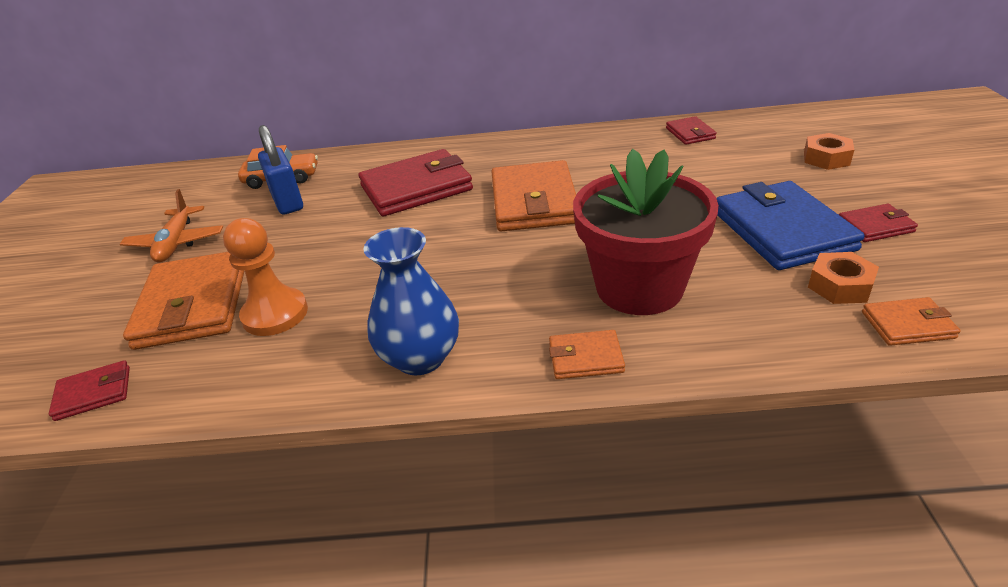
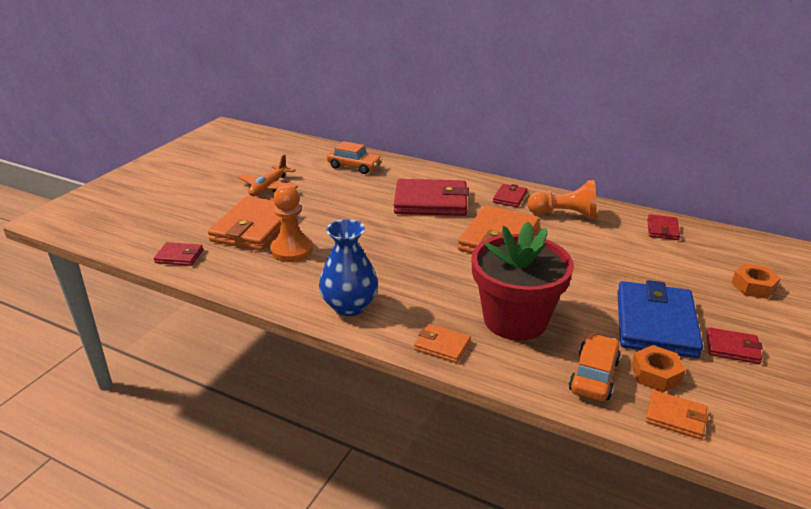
camera: 25 degrees right, 5 degrees down
(287, 202) = (346, 184): blue padlock -> none
(504, 153) = (509, 197): none -> red wallet
(580, 151) = (565, 215): none -> orange pawn
(784, 316) = (593, 375): none -> orange car

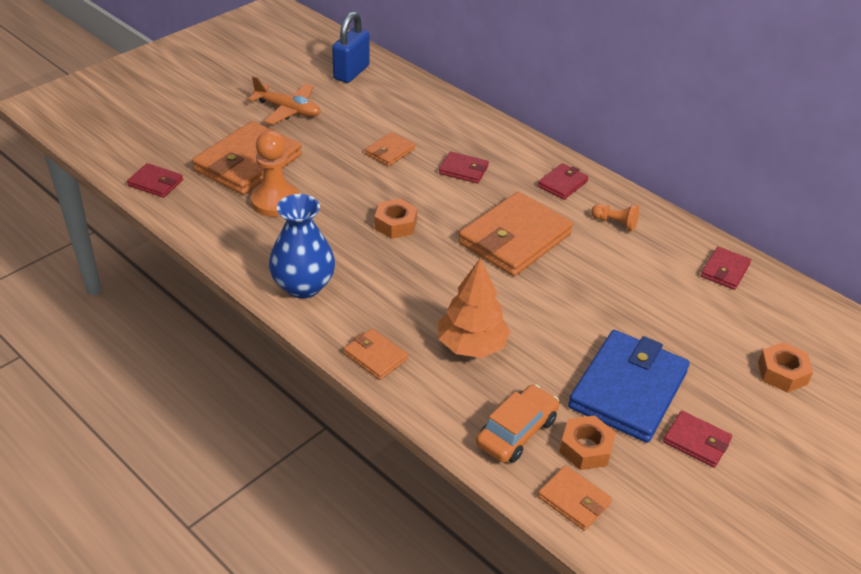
camera: 15 degrees right, 10 degrees up
(269, 187) = (288, 110): orange plane -> orange plane turned 105 degrees counterclockwise
(306, 156) = (351, 72): none -> blue padlock
(354, 166) = (400, 100): orange car -> none
(366, 200) = (390, 152): none -> orange wallet
(400, 247) = (395, 224): none -> orange nut
(431, 202) = (463, 170): red wallet -> red wallet, size x0.48
(515, 319) = (471, 346): red flower pot -> orange tree
(565, 215) = (615, 223): orange pawn -> orange pawn, size x0.54

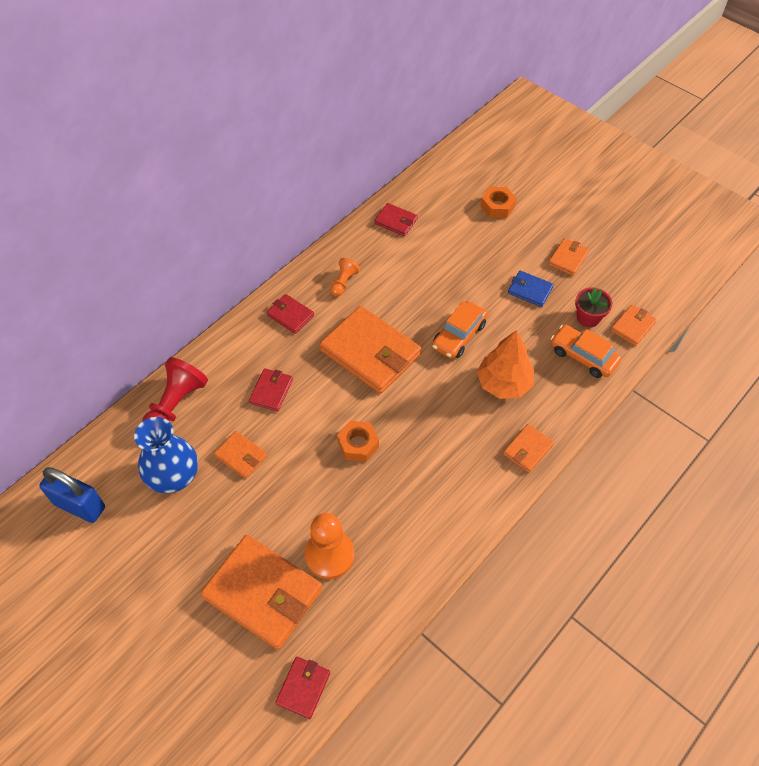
camera: 90 degrees left, 15 degrees up
(288, 110) = (158, 566): orange plane -> none
(303, 286) = (452, 513): blue vase -> blue vase (174, 476)
(449, 116) = (176, 405): none -> red pawn
(544, 312) = (459, 336): none -> orange car
(586, 448) = (588, 317): orange nut -> red flower pot
(628, 390) = (530, 290): blue wallet -> blue wallet, size x0.48
(696, 441) = (568, 258): red wallet -> orange wallet

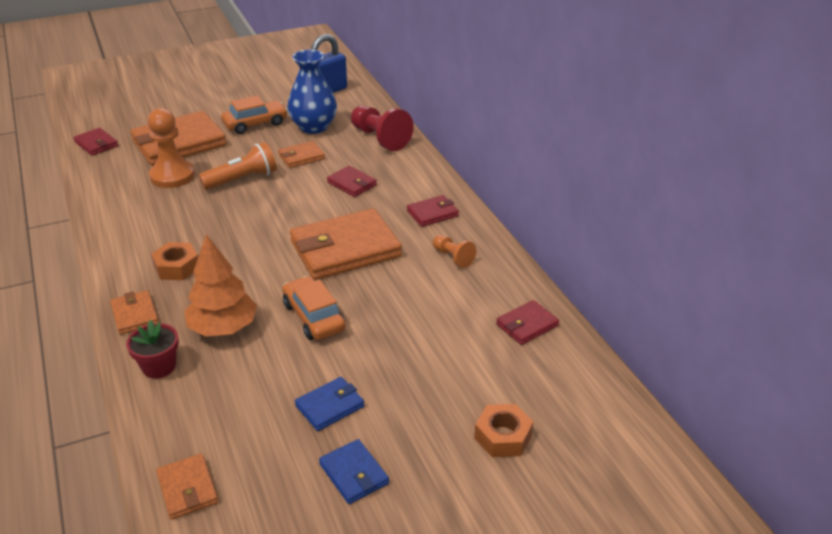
camera: 115 degrees right, 20 degrees down
(306, 486) = (242, 179): none -> orange flashlight
(358, 444) = (252, 214): orange nut -> orange nut (177, 267)
(568, 258) = (354, 474): orange wallet -> blue wallet
(583, 356) = (193, 412): orange car -> orange car (255, 124)
(588, 317) = (241, 446): red flower pot -> red flower pot (159, 367)

